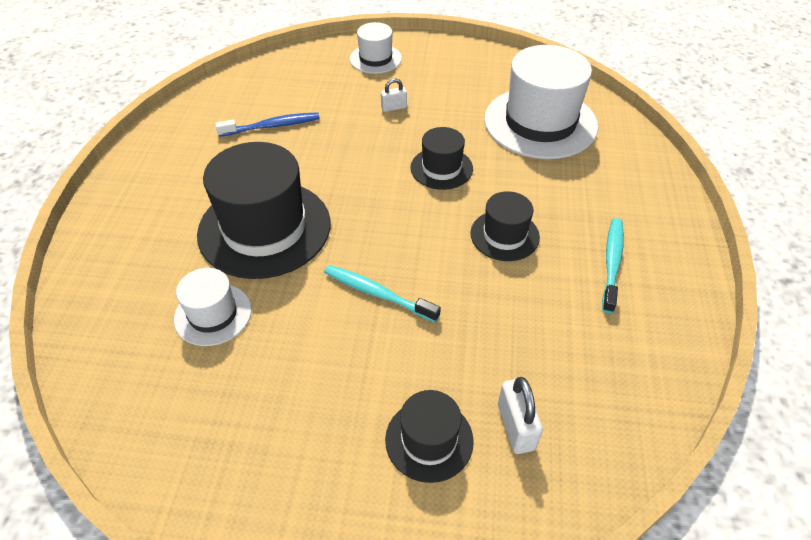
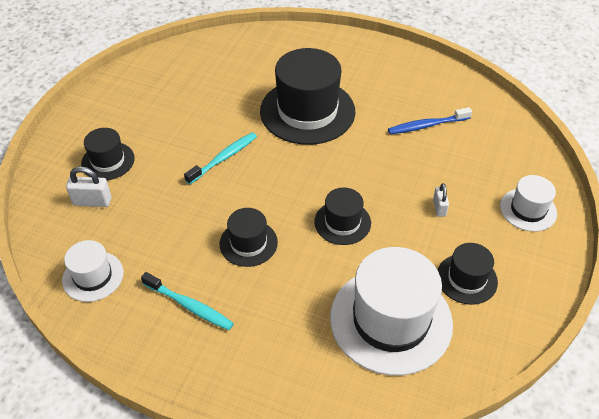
camera: 105 degrees right, 0 degrees up
(213, 314) = (241, 84): white hat -> white hat (93, 276)
(272, 126) = (427, 125): blue toothbrush -> blue toothbrush turned 75 degrees clockwise
(472, 86) = (466, 279): none -> black hat

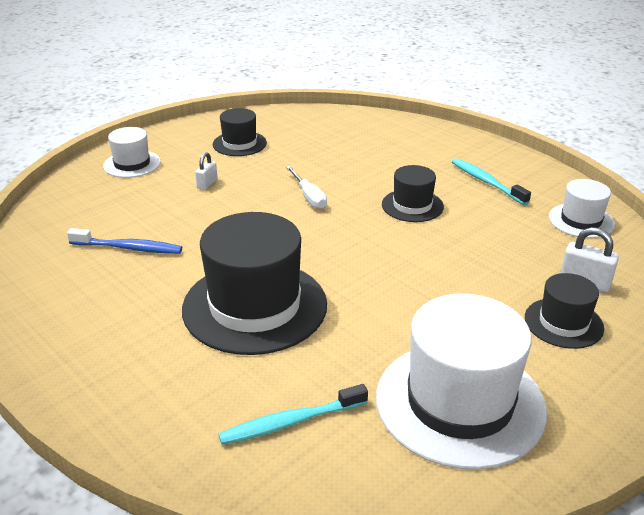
camera: 155 degrees left, 15 degrees down
(223, 158) = (402, 283): turquoise toothbrush -> turquoise toothbrush (291, 422)
(342, 222) = (309, 197): black hat -> white screwdriver
(390, 320) = (322, 140): white hat -> white hat (460, 402)

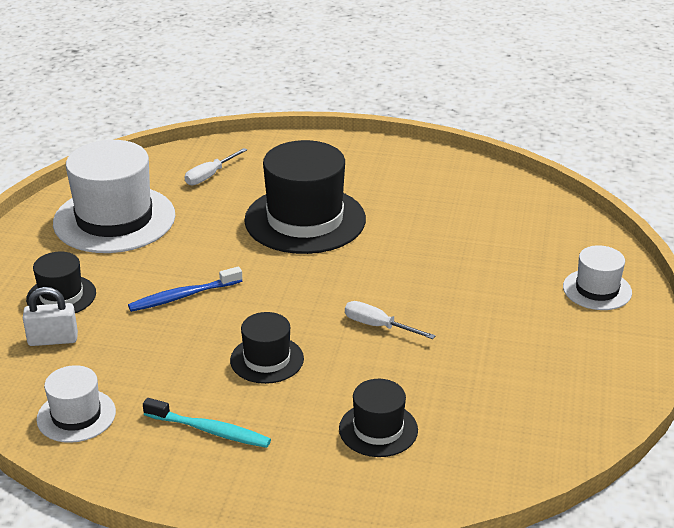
camera: 145 degrees right, 0 degrees up
(128, 248) = (456, 220): blue toothbrush -> blue toothbrush (183, 296)
(207, 184) = (491, 299): white padlock -> none
(239, 144) = (541, 364): black hat -> black hat (378, 429)
(291, 422) = (210, 175): turquoise toothbrush -> white screwdriver

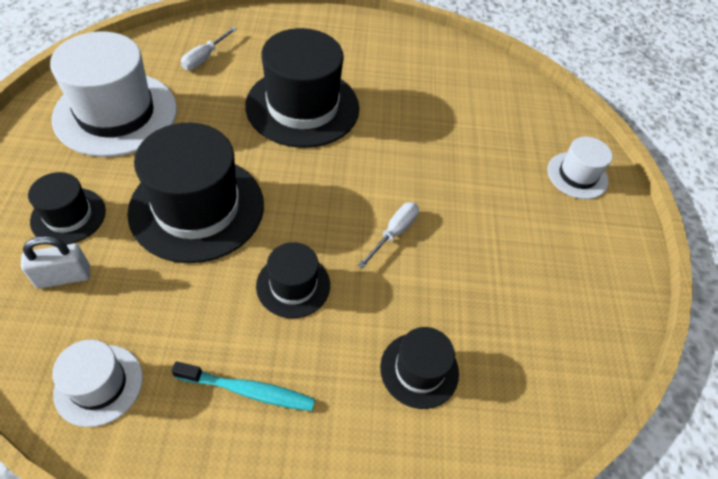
camera: 15 degrees left, 20 degrees up
(183, 296) = (197, 208): blue toothbrush -> black hat
(378, 326) = (394, 233): white screwdriver -> white screwdriver turned 105 degrees clockwise

